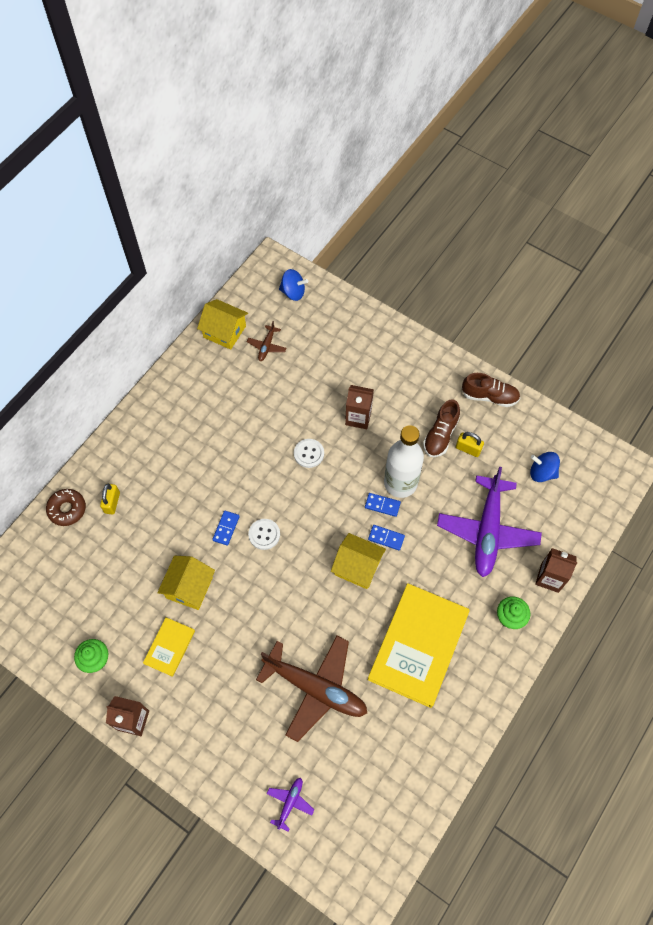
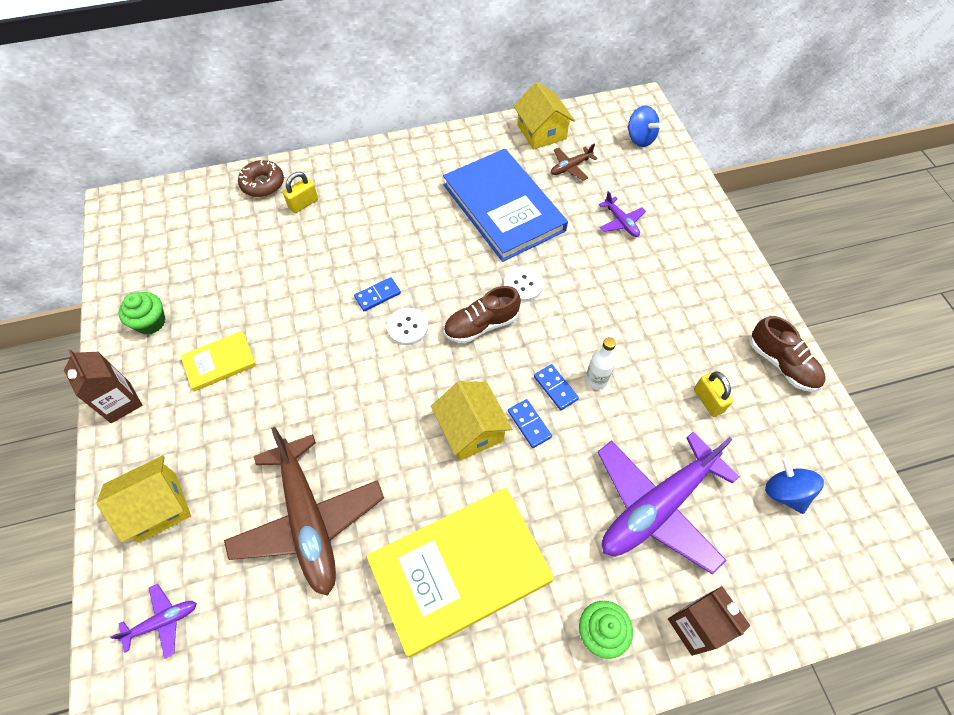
camera: 40 degrees right, 5 degrees down
(189, 587) = (292, 323): yellow house -> yellow house (157, 507)
(249, 408) = (503, 207): none -> blue book
(331, 366) = (621, 222): none -> purple plane
(358, 417) = (607, 286): brown carton -> none
(400, 483) = (596, 380): white bottle -> white bottle, size x0.48
(440, 435) = (686, 364): brown shoe -> brown shoe (481, 325)

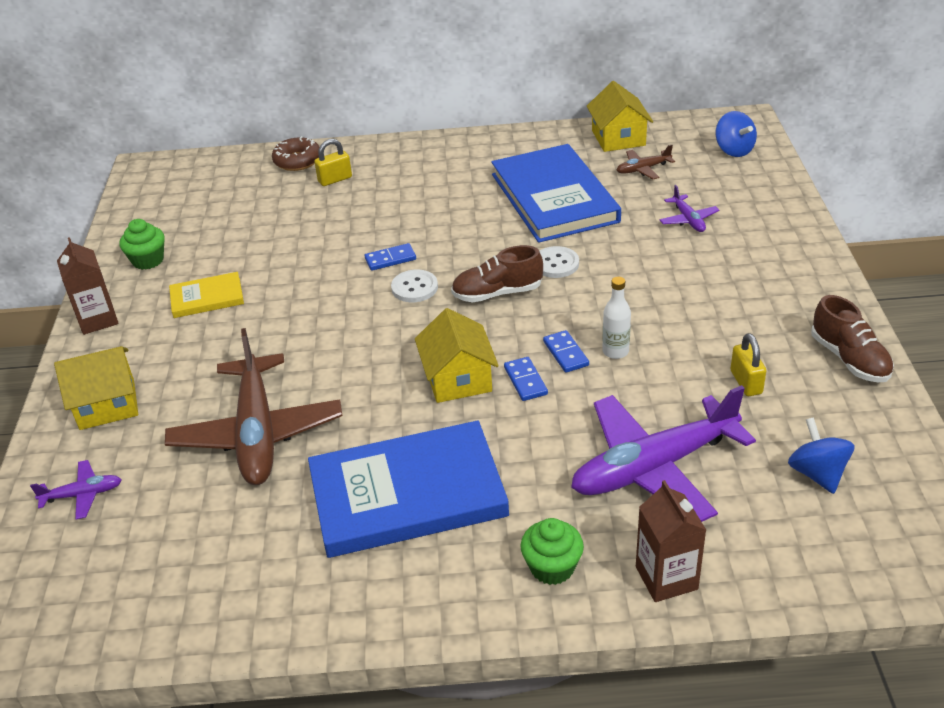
camera: 15 degrees right, 20 degrees down
(460, 570) = (407, 494): yellow book -> blue book

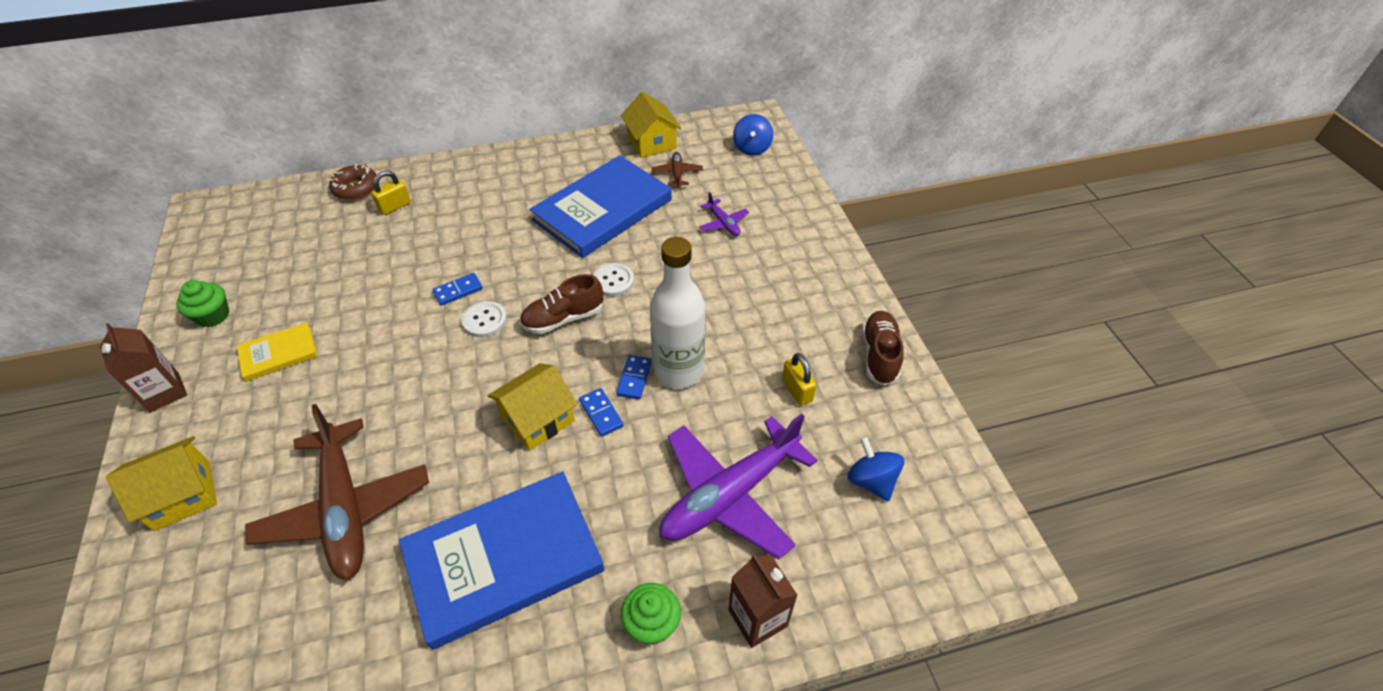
camera: 15 degrees left, 10 degrees up
(83, 495) = (163, 612): purple plane -> none
(458, 378) = (537, 419): yellow house -> yellow house turned 75 degrees clockwise
(554, 198) = (602, 210): blue book -> blue book turned 75 degrees clockwise
(565, 353) = (634, 378): blue domino -> blue domino turned 45 degrees clockwise
(615, 351) = (679, 371): white bottle -> white bottle, size x2.10
(643, 169) = (677, 173): brown plane -> brown plane turned 120 degrees clockwise
(733, 150) = (752, 148): blue spinning top -> blue spinning top turned 45 degrees clockwise
(849, 359) = (879, 355): brown shoe -> brown shoe turned 135 degrees counterclockwise

